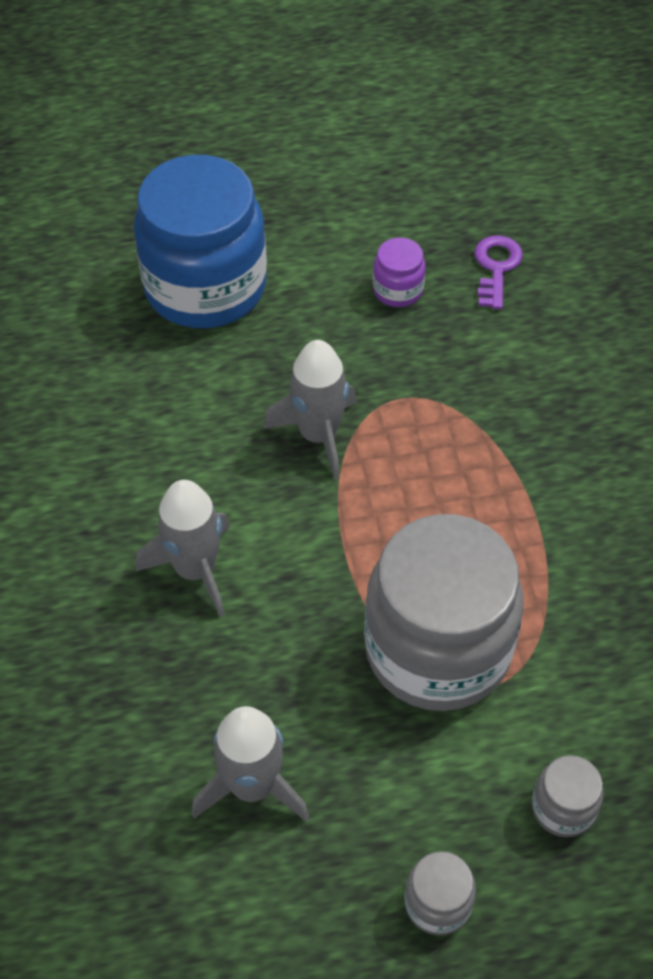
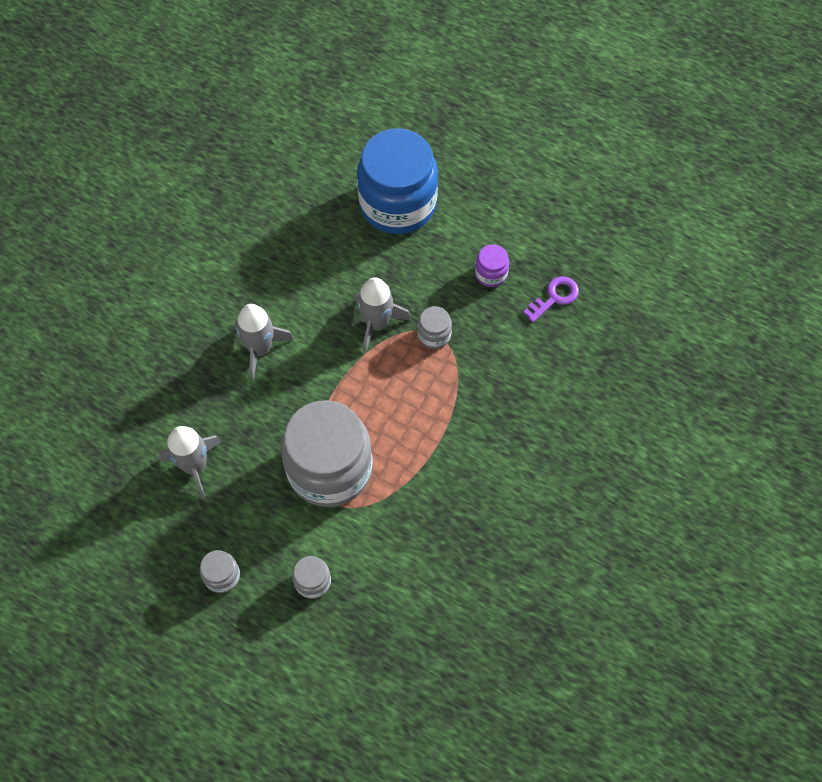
camera: 40 degrees right, 10 degrees up
(402, 400) = (434, 335): none -> grey jar

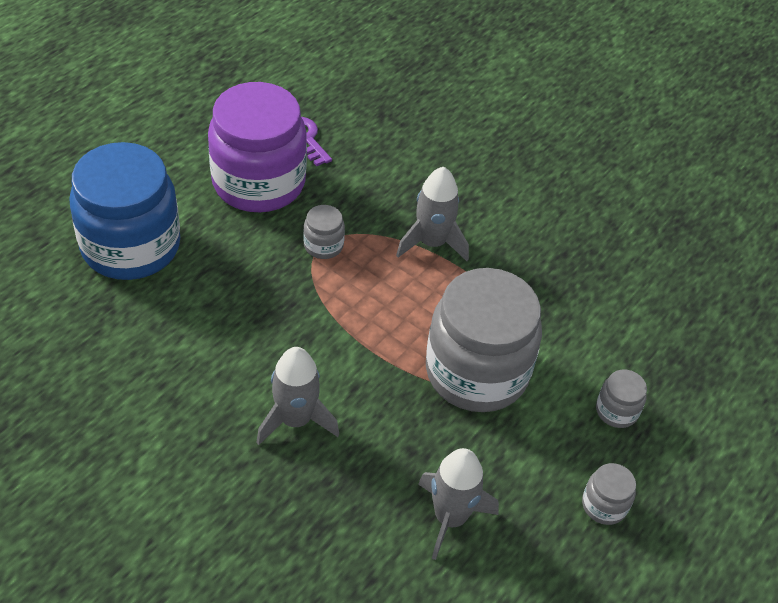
camera: 85 degrees left, 15 degrees down
(377, 323) = (293, 295): grey rocket -> grey rocket (432, 243)
(491, 274) = (259, 182): purple jar -> purple jar, size x2.43

